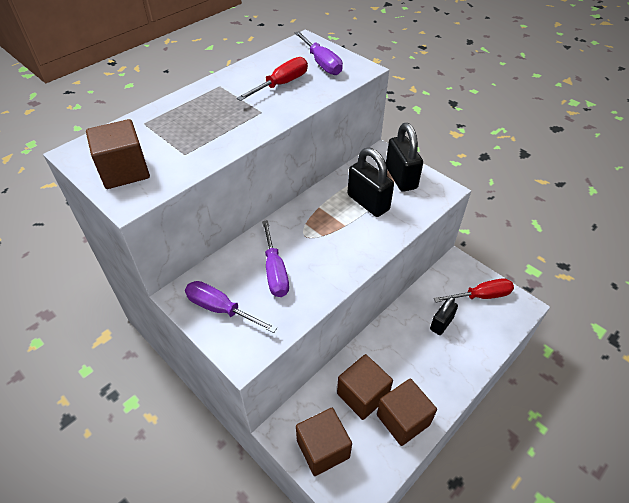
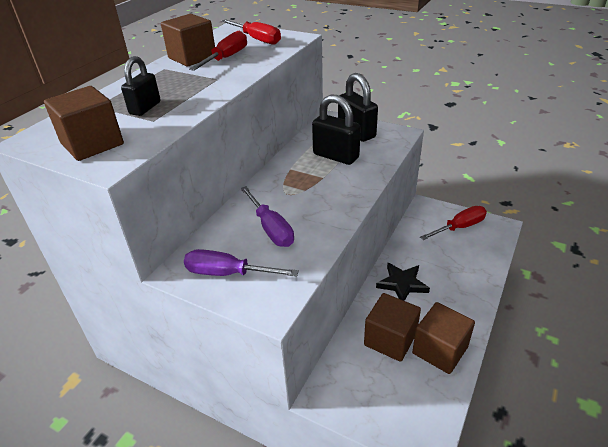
camera: 15 degrees left, 10 degrees down
(322, 64) = (257, 39): purple screwdriver -> red screwdriver
(323, 449) = (372, 401): brown cube -> brown cube (192, 57)
(397, 342) = (402, 284): none -> black star
(441, 324) = (435, 258): black padlock -> black padlock (145, 108)

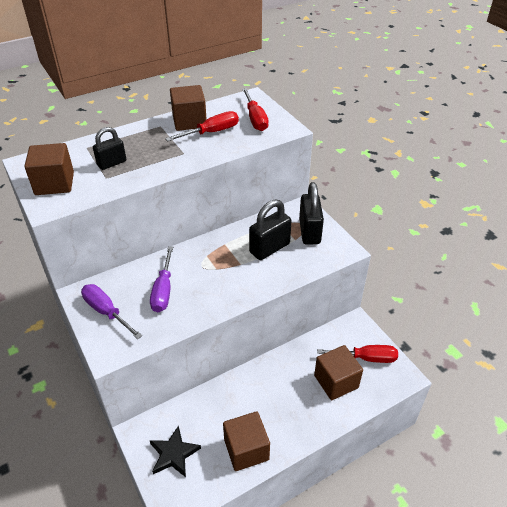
camera: 30 degrees right, 5 degrees up
(336, 156) = (269, 248): black padlock -> black padlock turned 75 degrees clockwise
(390, 339) = (219, 419): brown cube -> brown cube (336, 381)
(402, 284) = (269, 381): black star -> black star (173, 454)

